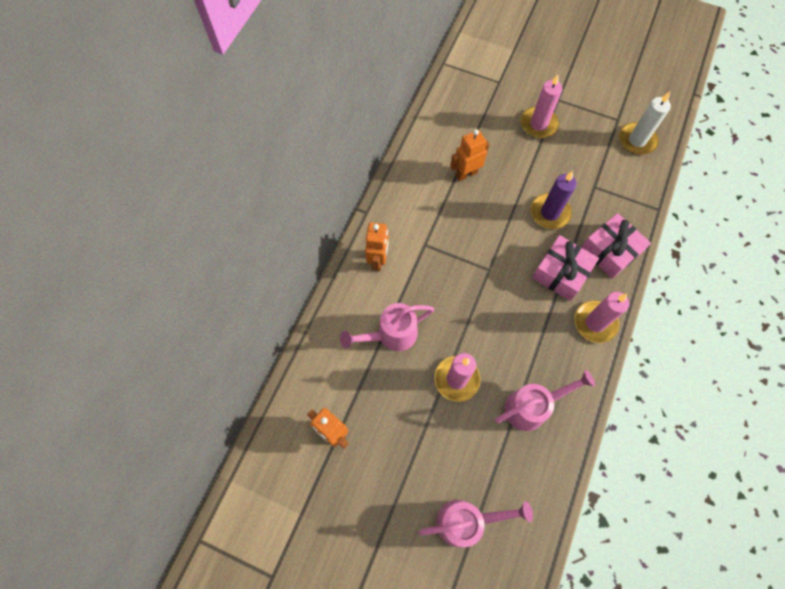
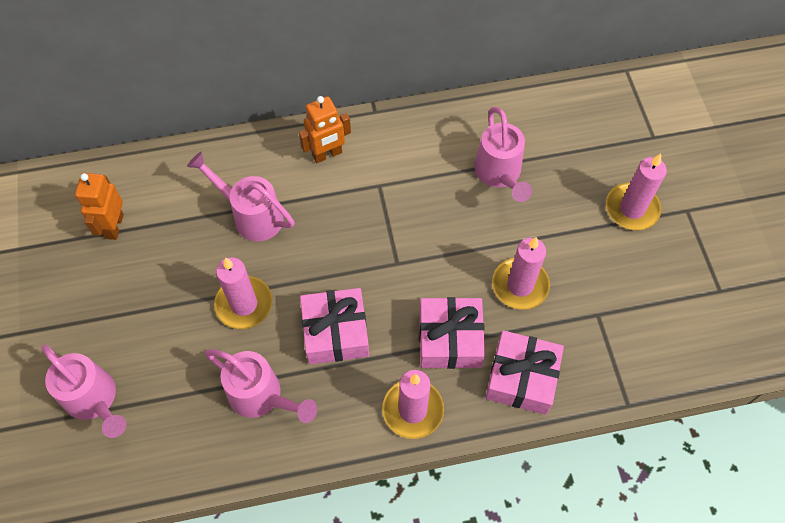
camera: 55 degrees right, 5 degrees down
(466, 174) = (499, 174): orange robot -> pink watering can
(514, 335) = (336, 332): none -> pink gift
(550, 213) = (520, 285): purple candle -> pink candle
(637, 140) = (709, 328): white candle -> none

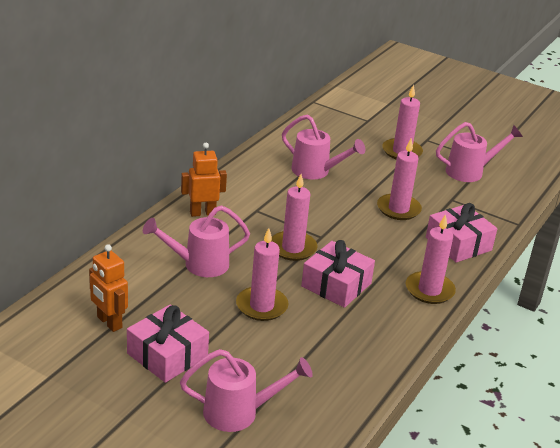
camera: 50 degrees left, 30 degrees down
(261, 396) = (340, 339): pink watering can -> pink watering can (469, 172)
(327, 154) = (202, 213): orange robot -> orange robot turned 120 degrees counterclockwise
(353, 257) = (293, 248): none -> pink candle
(450, 339) = (400, 250): pink gift -> pink gift (167, 355)

